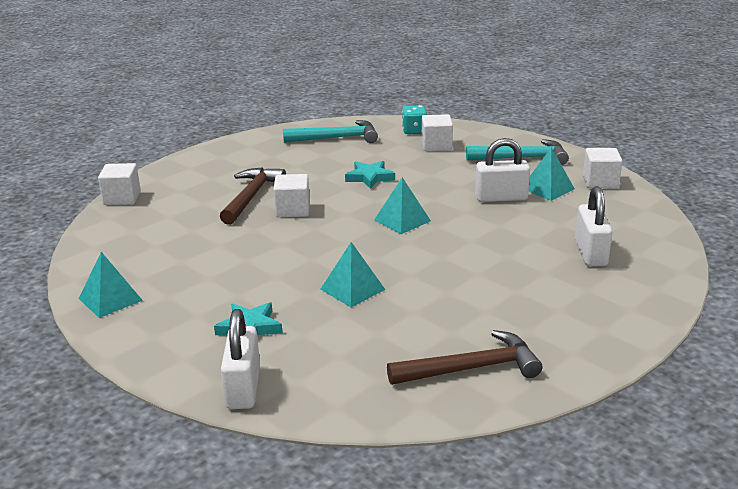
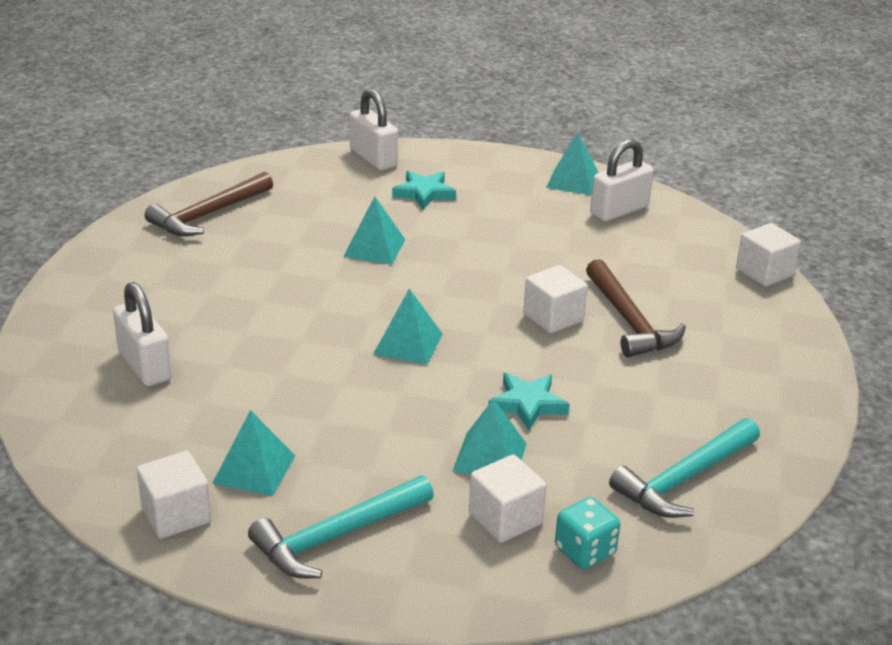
camera: 145 degrees right, 5 degrees up
(417, 164) = (490, 457): none -> turquoise pyramid
(501, 198) = (311, 425): white padlock -> white padlock (619, 210)

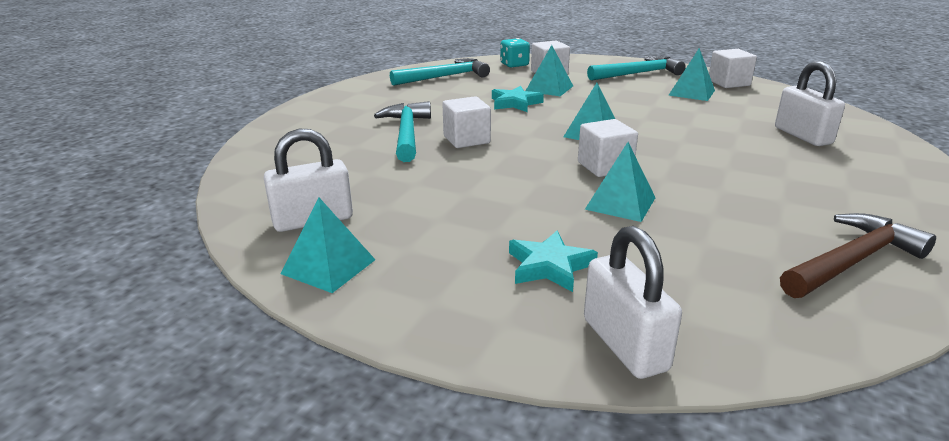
camera: 165 degrees left, 5 degrees down
(629, 321) = (406, 133): brown hammer -> turquoise hammer
(764, 272) = (249, 154): white cube -> white cube (605, 166)

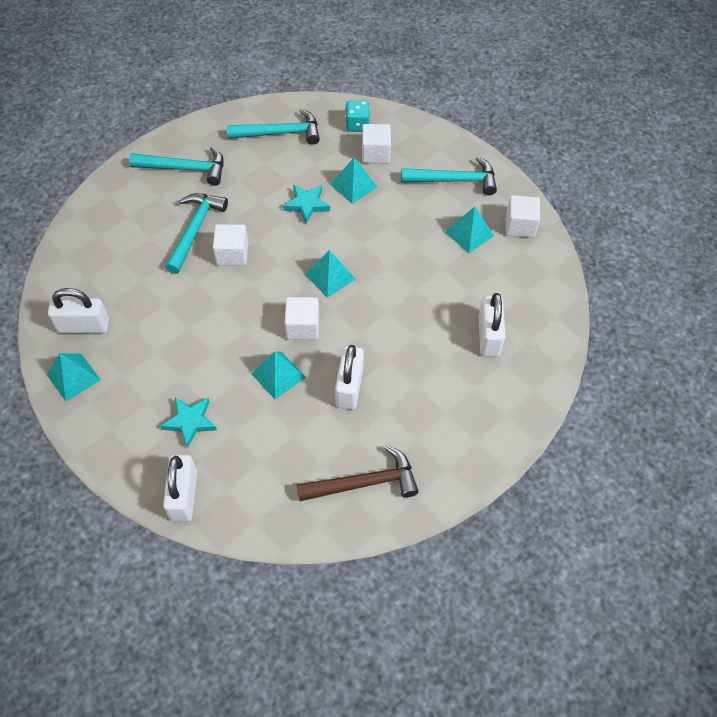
camera: 20 degrees right, 30 degrees up
(361, 105) = (185, 169): none -> turquoise hammer
(716, 193) = (349, 387): none -> white padlock

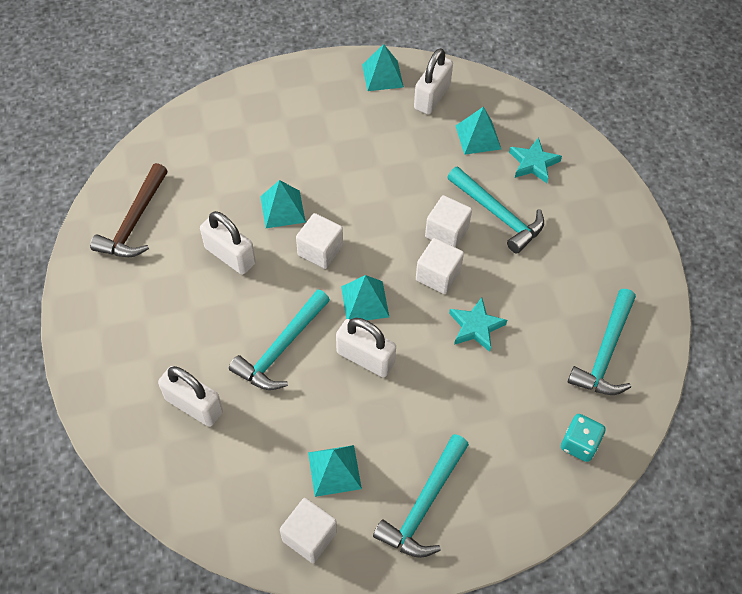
camera: 120 degrees right, 0 degrees up
(184, 496) = (221, 105): white padlock -> white padlock (365, 358)
(185, 169) = (592, 239): turquoise hammer -> turquoise hammer (281, 348)
(190, 422) = (283, 132): turquoise star -> turquoise star (533, 163)
(353, 185) = (478, 387): turquoise pyramid -> turquoise pyramid (478, 137)
(375, 153) = (518, 439): white cube -> white cube (438, 275)

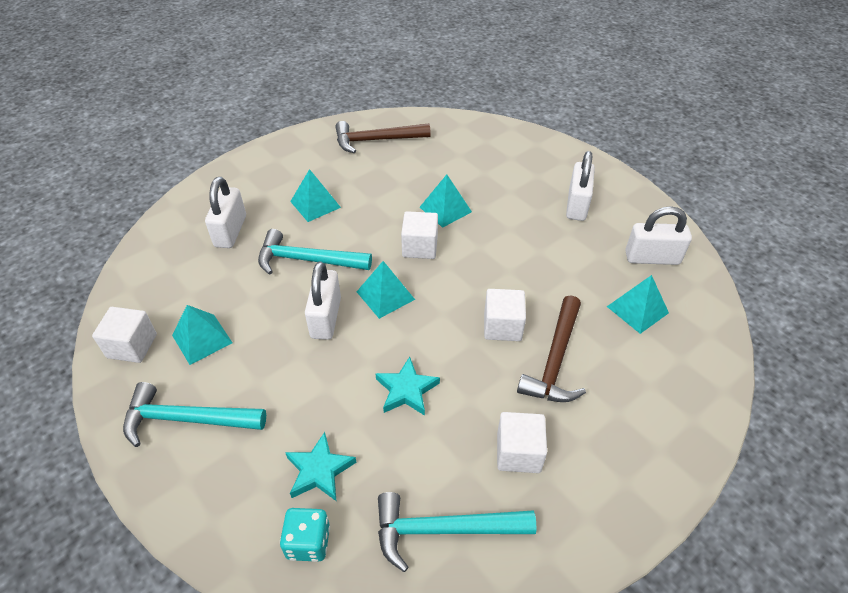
camera: 65 degrees right, 10 degrees down
(230, 256) = (379, 198): white padlock -> white padlock (576, 205)
(382, 75) = (642, 216): turquoise pyramid -> turquoise pyramid (315, 204)
(438, 275) = (448, 337): white cube -> white cube (518, 452)
(498, 214) = (555, 360): turquoise hammer -> brown hammer
(533, 163) = (646, 368): turquoise star -> turquoise star (319, 470)

